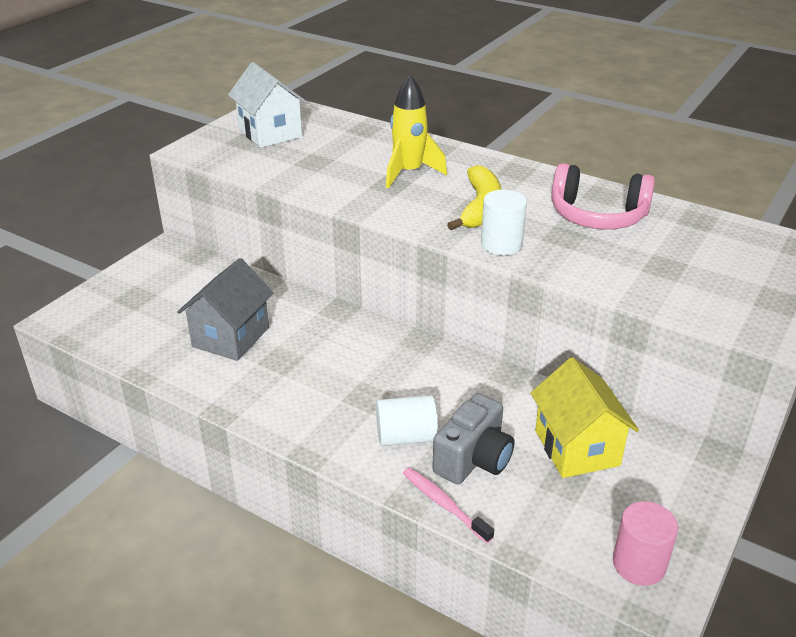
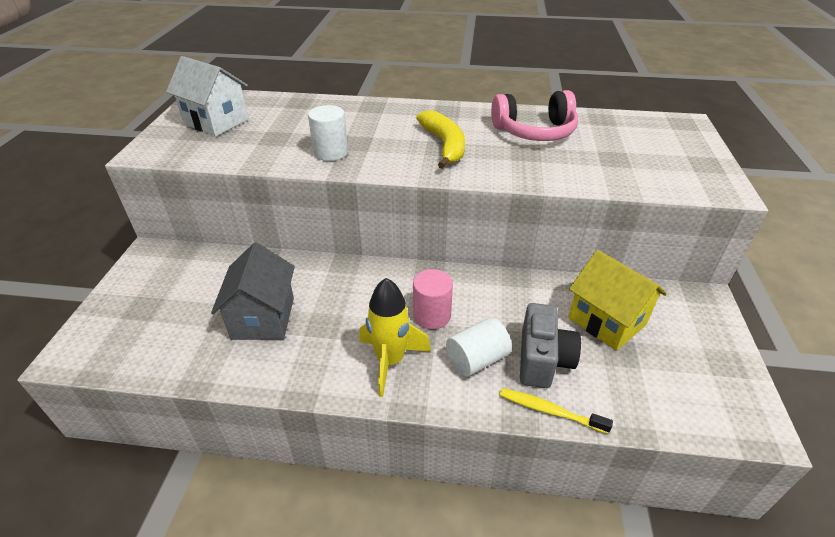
camera: 25 degrees left, 5 degrees up
(409, 173) = (364, 130): yellow rocket -> yellow rocket (390, 361)
(444, 504) = (550, 411): pink toothbrush -> yellow toothbrush
(501, 244) = (486, 171): white cylinder -> white cylinder (331, 152)
(639, 564) = (721, 403): pink cylinder -> pink cylinder (432, 315)

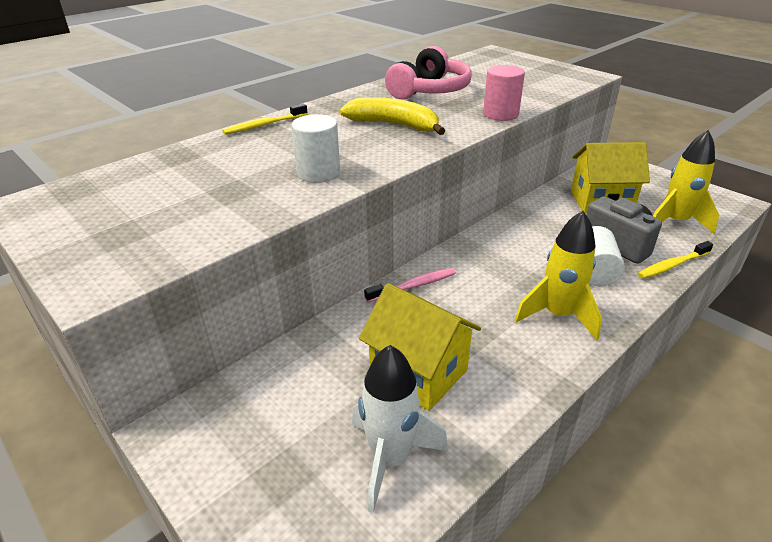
camera: 50 degrees left, 5 degrees down
(179, 343) = (390, 459): none -> white rocket
(216, 122) = (119, 213): white house -> none
(263, 318) = (418, 372): grey house -> yellow house
(352, 272) = (413, 286): none -> pink toothbrush
(375, 104) = (264, 125): none -> yellow toothbrush
(432, 315) = (521, 269): pink cylinder -> pink cylinder (500, 114)
(639, 388) = (675, 222): none -> yellow rocket

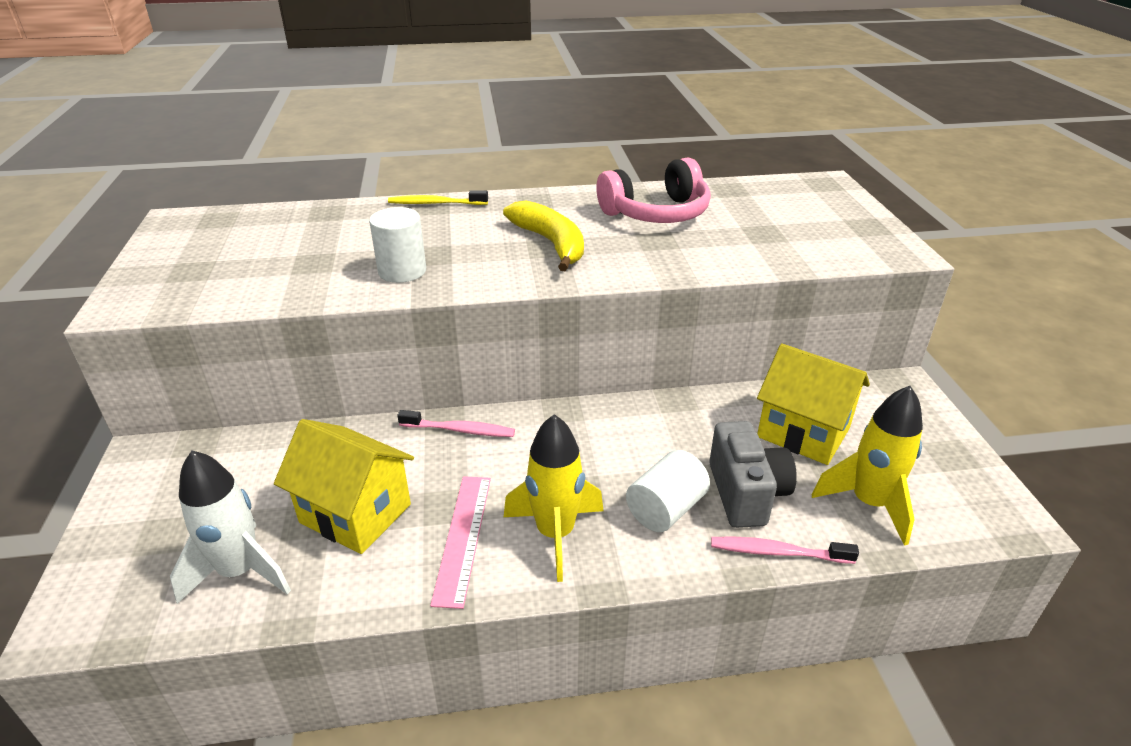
camera: 35 degrees right, 0 degrees up
(418, 372) = (355, 513): yellow house -> yellow house turned 45 degrees counterclockwise
(500, 114) = (686, 269): pink cylinder -> none
(509, 347) = (462, 537): none -> pink ruler
(672, 265) = (777, 552): yellow toothbrush -> pink toothbrush

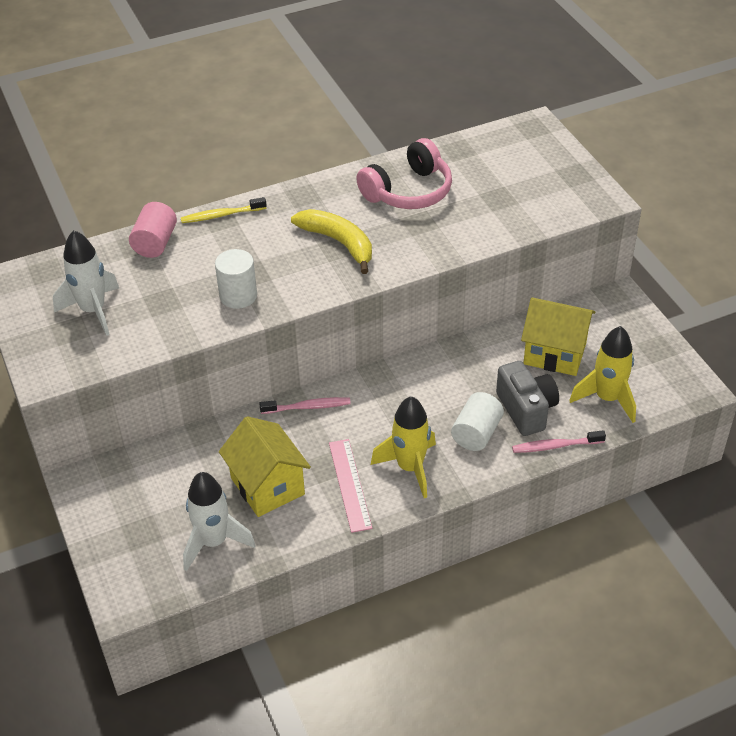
camera: 15 degrees left, 10 degrees up
(232, 258) = (93, 311): none -> white rocket
(348, 214) = (155, 243): none -> pink cylinder
(355, 513) = (267, 486): yellow house -> yellow house turned 45 degrees clockwise

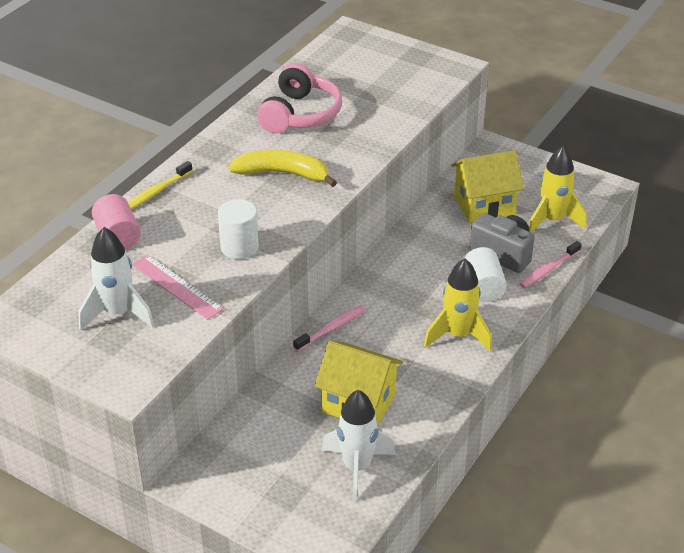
camera: 35 degrees left, 5 degrees down
(349, 485) = (423, 370): pink ruler -> pink ruler (176, 287)

